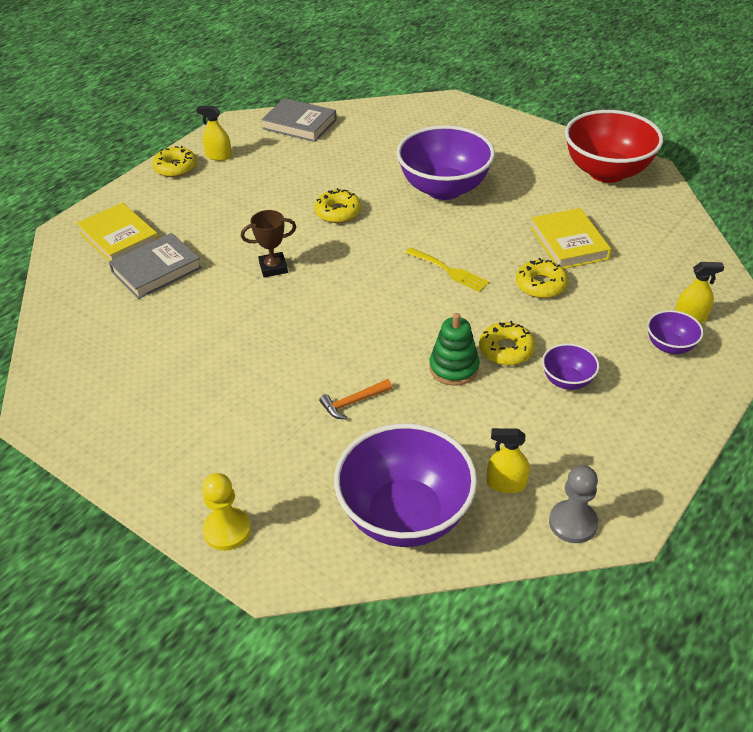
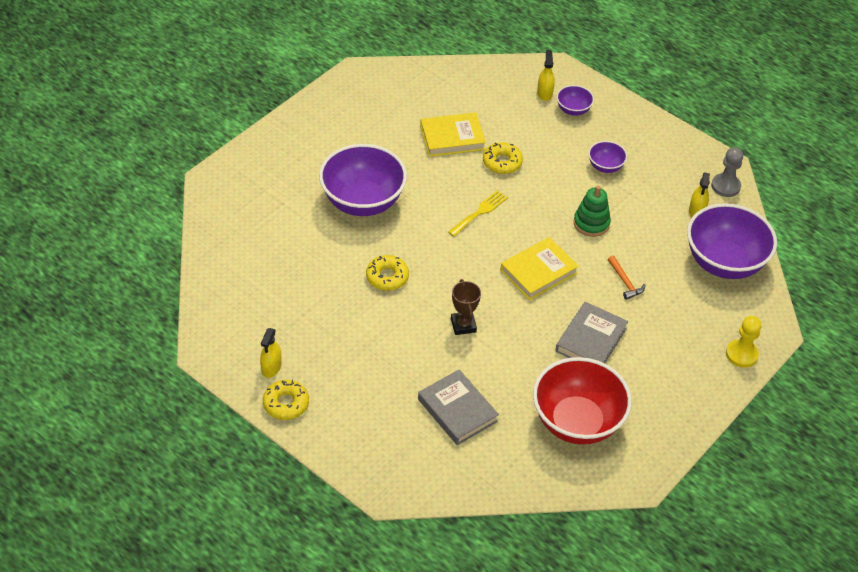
camera: 90 degrees left, 5 degrees up
(119, 238) = (404, 443): yellow book -> yellow book (538, 272)
(299, 124) = (224, 299): grey book -> grey book (591, 340)
(506, 350) = (573, 193): yellow donut -> none
(607, 172) = (356, 97): red bowl -> red bowl (577, 422)

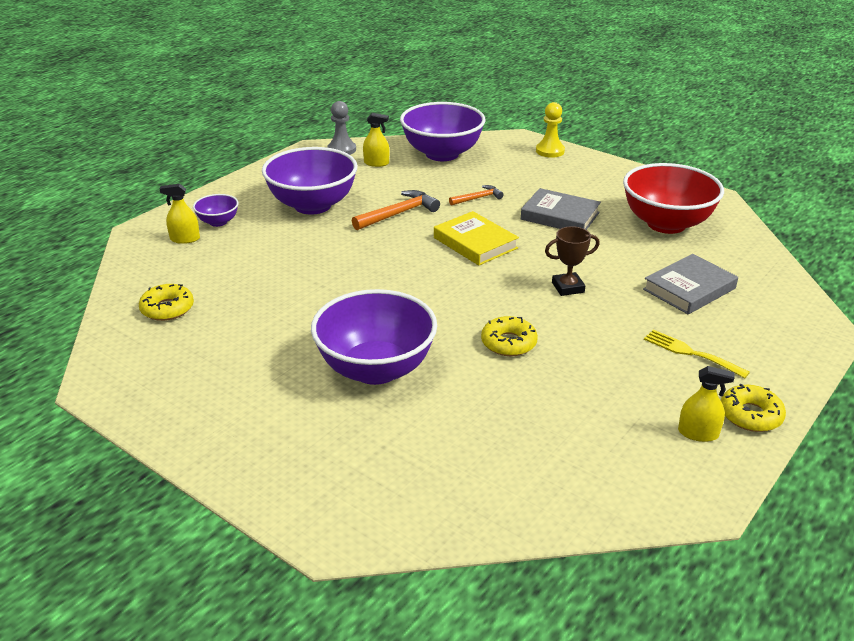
camera: 90 degrees left, 15 degrees down
(452, 138) = (255, 301): yellow book -> none
(479, 212) = (388, 279): yellow fork -> yellow fork (690, 353)
(502, 162) = (303, 266): yellow donut -> yellow donut (167, 309)
(591, 223) = (398, 214): green stacking toy -> orange hammer
(605, 167) = (312, 205): purple bowl -> purple bowl, size x2.16

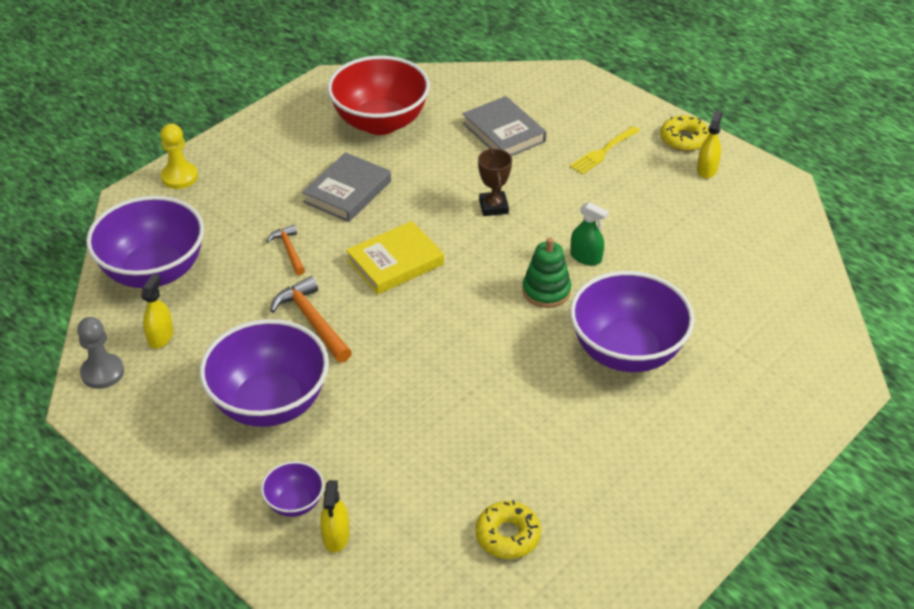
camera: 85 degrees left, 10 degrees up
(454, 320) = (546, 291): none -> green stacking toy
(508, 343) = (586, 257): yellow donut -> green spray bottle

